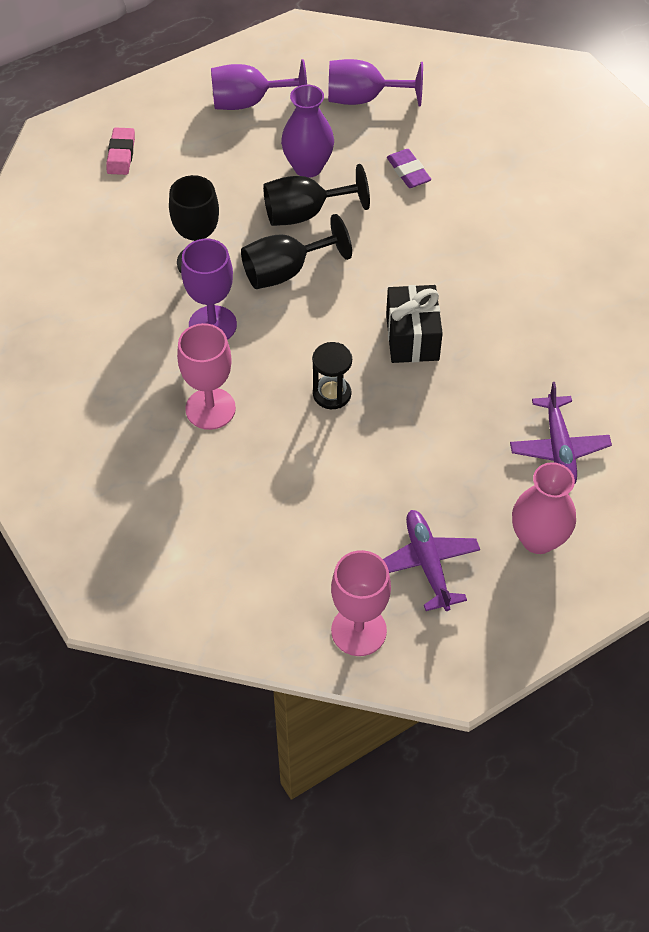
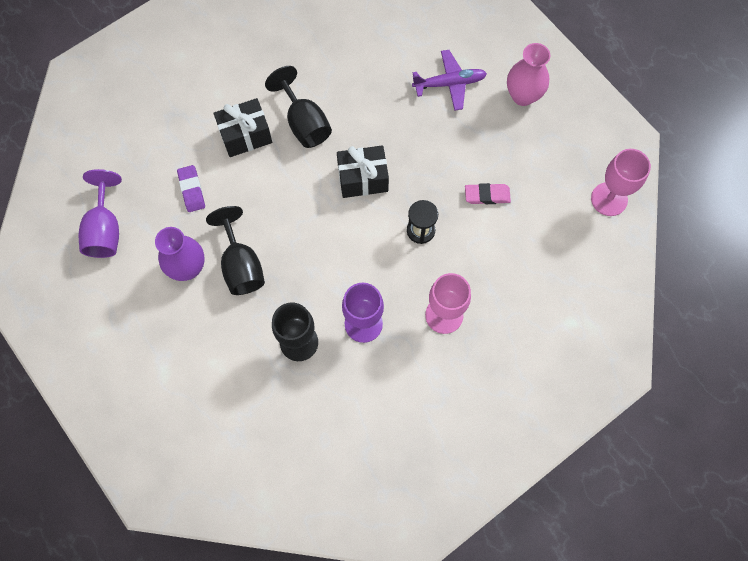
camera: 95 degrees left, 15 degrees up
(121, 154) = (175, 428): pink eraser -> pink eraser (487, 195)
(249, 102) = (108, 325): purple goblet -> none
(285, 272) = (304, 274): black goblet -> black goblet (304, 123)
(408, 172) = (192, 190): purple eraser -> purple eraser turned 75 degrees counterclockwise
(428, 564) = (552, 160): purple plane -> none
(481, 223) = (245, 135): none -> black gift

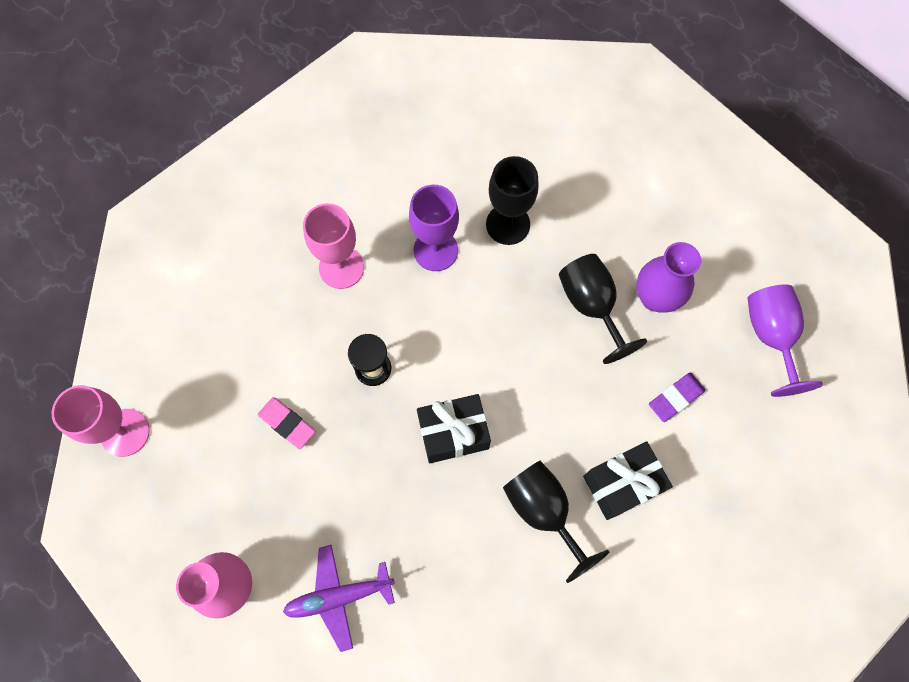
camera: 175 degrees right, 0 degrees up
(192, 190) = (675, 398): purple eraser -> purple eraser turned 75 degrees clockwise
(487, 195) = (287, 424): pink eraser -> pink eraser turned 45 degrees clockwise

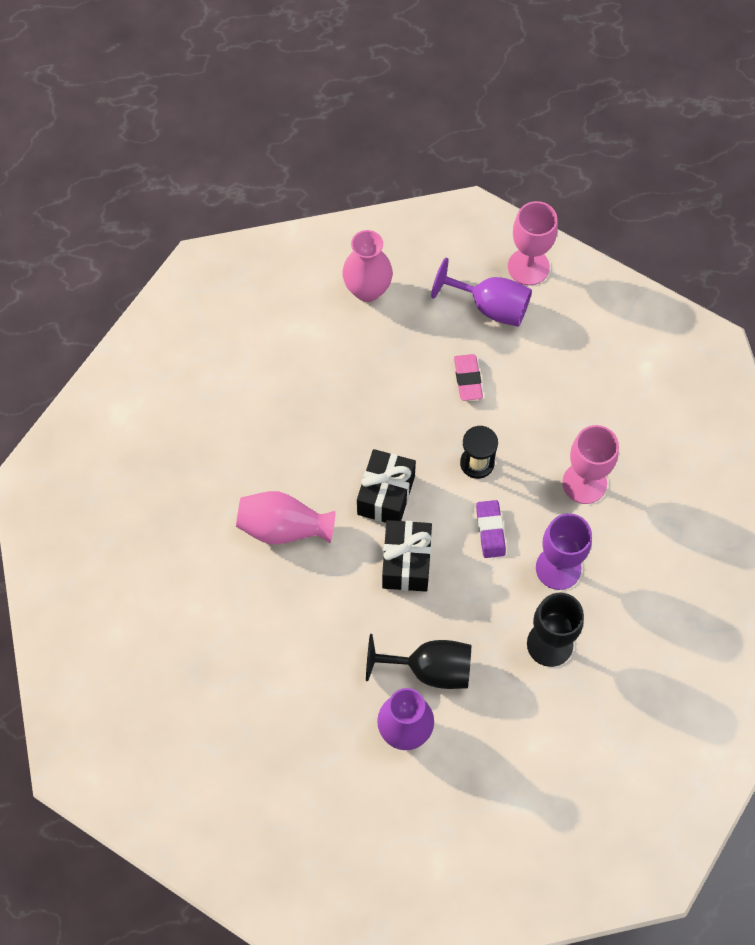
camera: 120 degrees right, 5 degrees down
(287, 424) = (468, 379): pink eraser -> pink eraser turned 75 degrees counterclockwise
(339, 596) = (314, 355): purple plane -> none
(543, 511) = (283, 527): black goblet -> pink vase
(621, 484) = (266, 599): black gift -> black gift (406, 563)
(675, 398) = (307, 688): purple eraser -> purple eraser (490, 530)
(770, 336) = (310, 808): purple goblet -> purple goblet (490, 307)

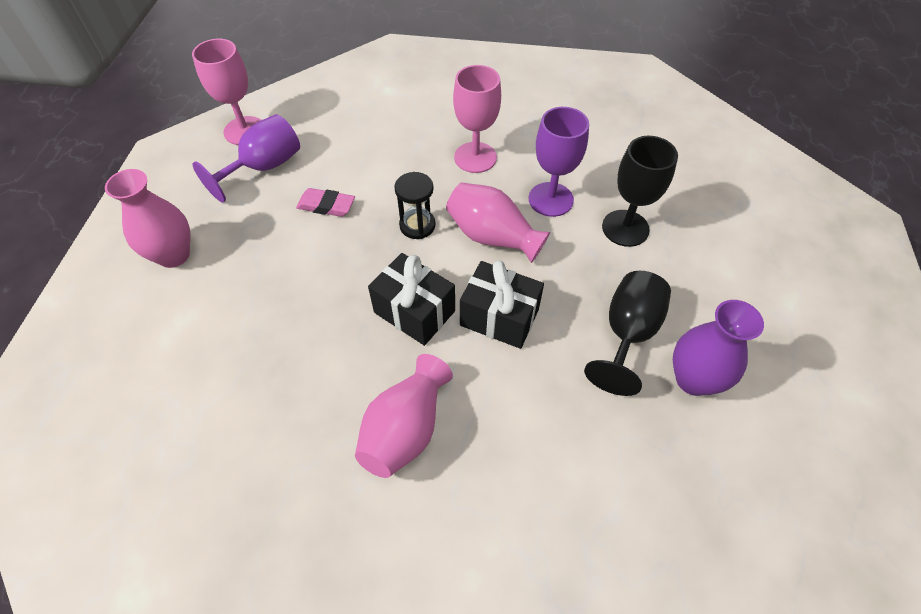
camera: 70 degrees left, 10 degrees down
(490, 530) = (492, 237): purple eraser -> pink vase

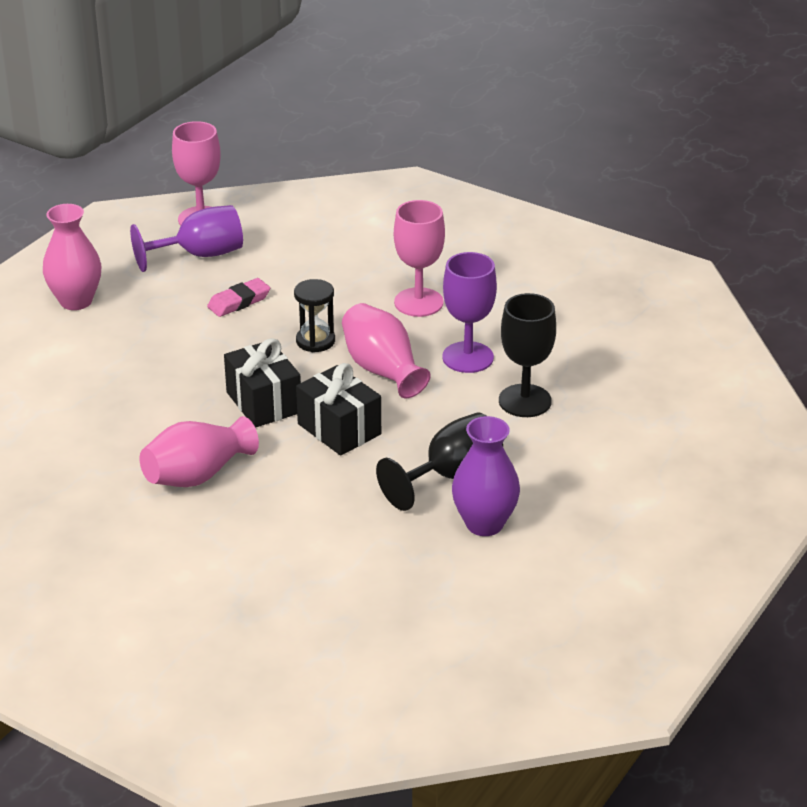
camera: 25 degrees right, 20 degrees down
(326, 206) = (239, 302): pink eraser -> pink eraser turned 75 degrees counterclockwise

